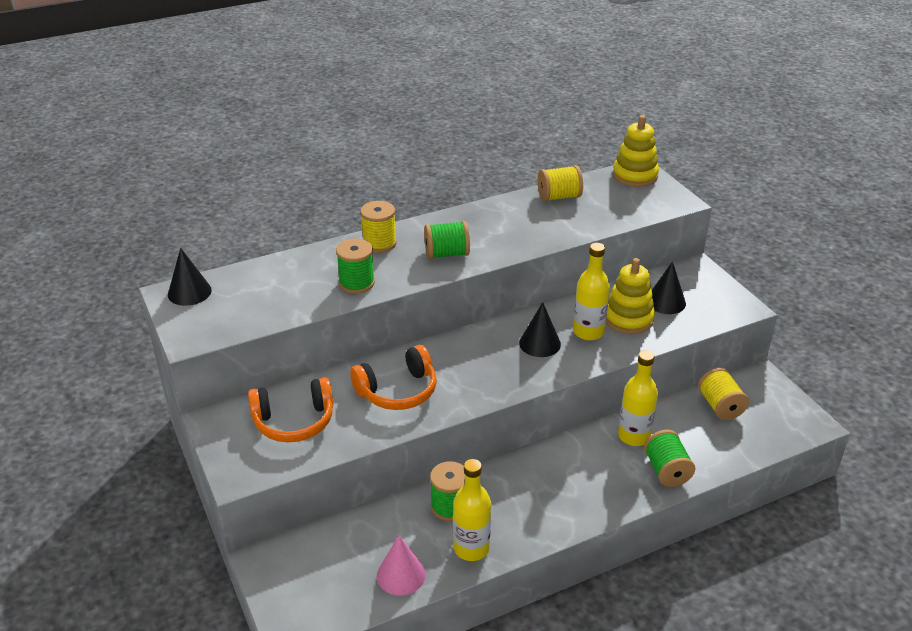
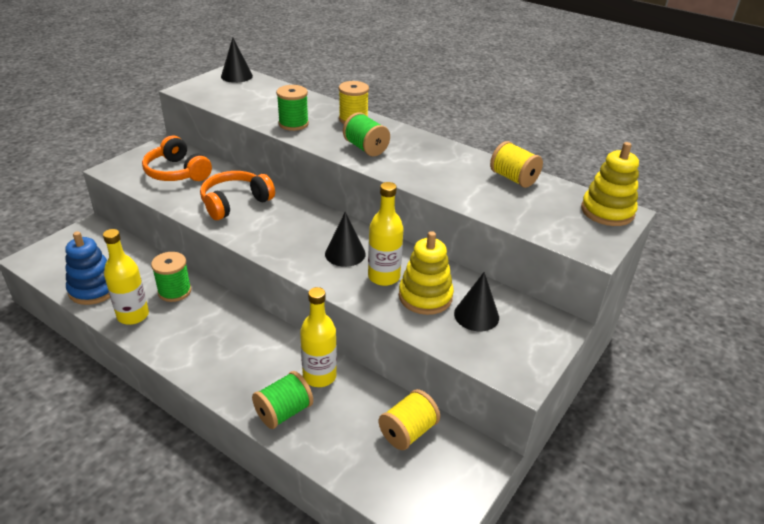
camera: 60 degrees right, 0 degrees up
(398, 391) = (235, 203): orange headphones -> orange headphones turned 105 degrees clockwise
(401, 575) = (94, 289): pink cone -> blue stacking toy

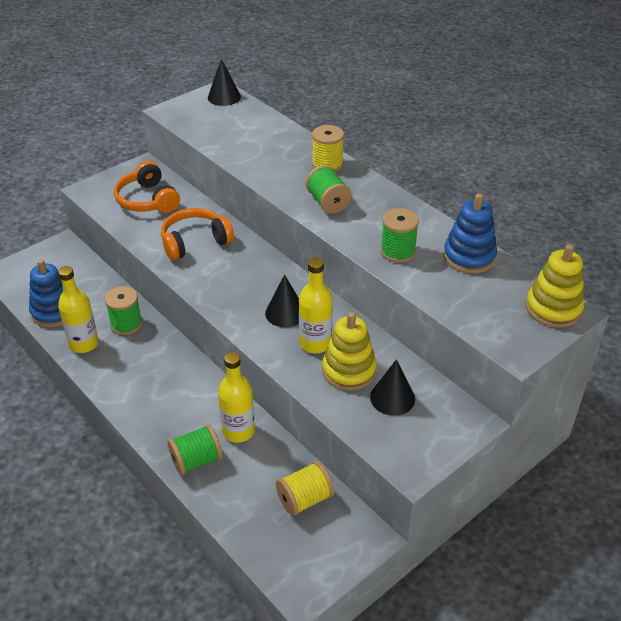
camera: 15 degrees right, 5 degrees up
(293, 124) = (264, 165): green spool -> green spool (397, 251)
(513, 178) = (469, 257): yellow spool -> blue stacking toy

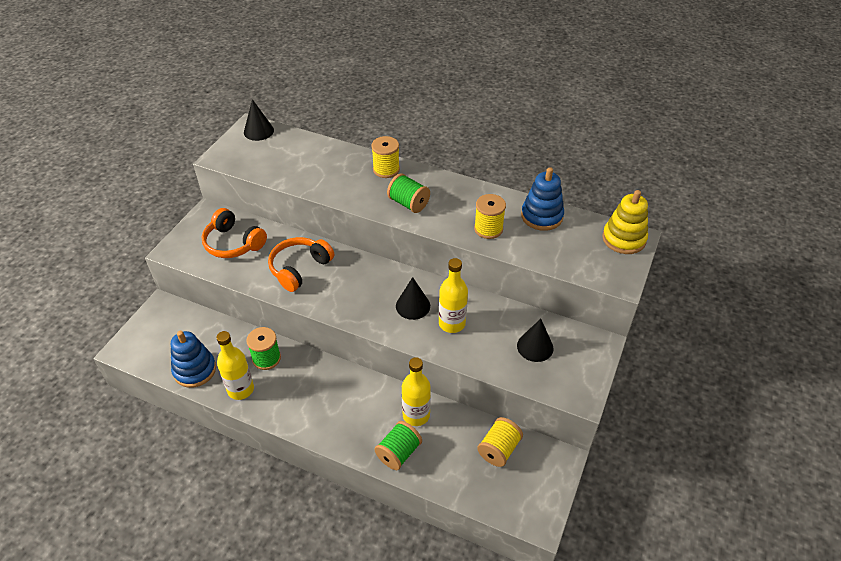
camera: 25 degrees left, 5 degrees up
(349, 370) = (490, 336): yellow stacking toy -> none
(397, 251) = (488, 229): green spool -> yellow spool

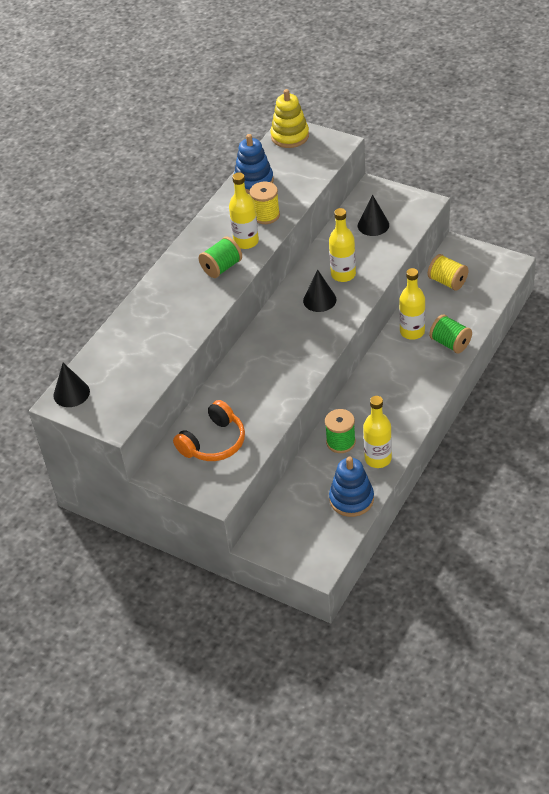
camera: 80 degrees left, 0 degrees up
(299, 268) = (260, 384): orange headphones -> none
(386, 169) = (165, 284): yellow spool -> none
(447, 217) = (246, 241): none -> yellow bottle

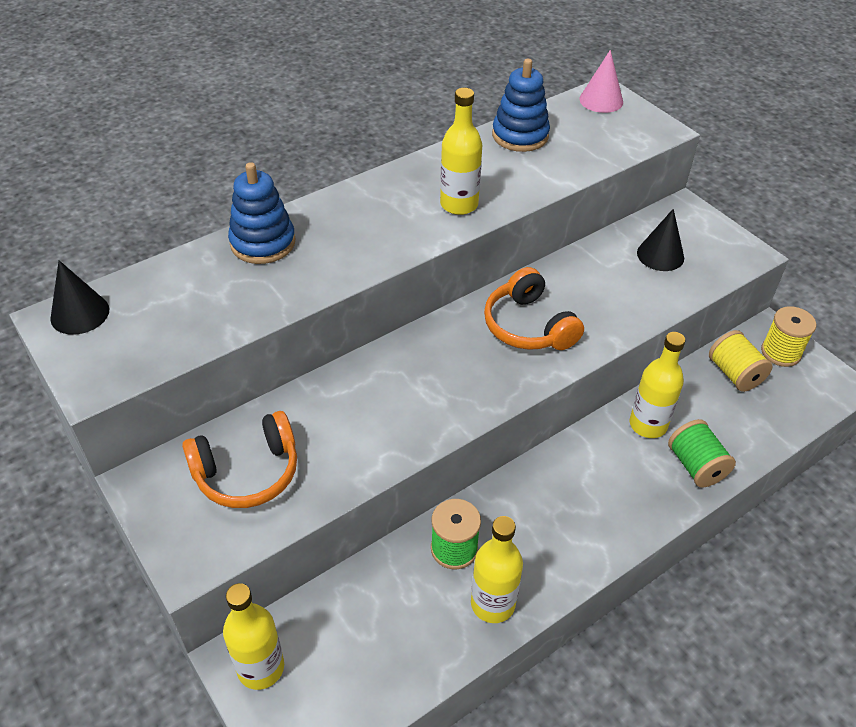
camera: 20 degrees right, 0 degrees up
(221, 267) = (403, 225): green spool -> none
(266, 215) = (508, 181): yellow spool -> yellow spool (780, 352)
(290, 136) = (601, 100): yellow stacking toy -> pink cone
(319, 300) = (528, 326): black cone -> orange headphones
(343, 274) = (581, 304): yellow bottle -> yellow bottle (260, 668)
(351, 499) = (414, 654): blue stacking toy -> blue stacking toy (263, 243)

